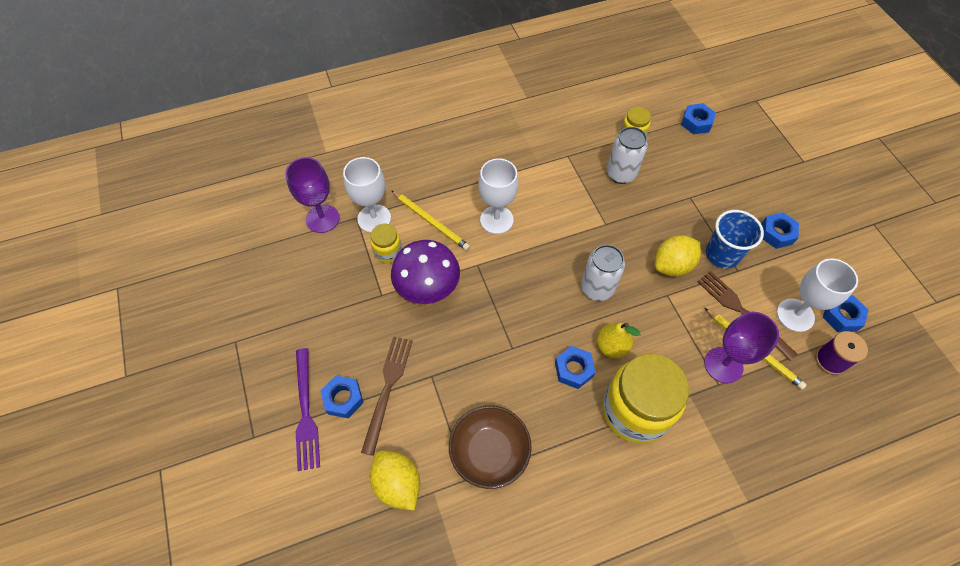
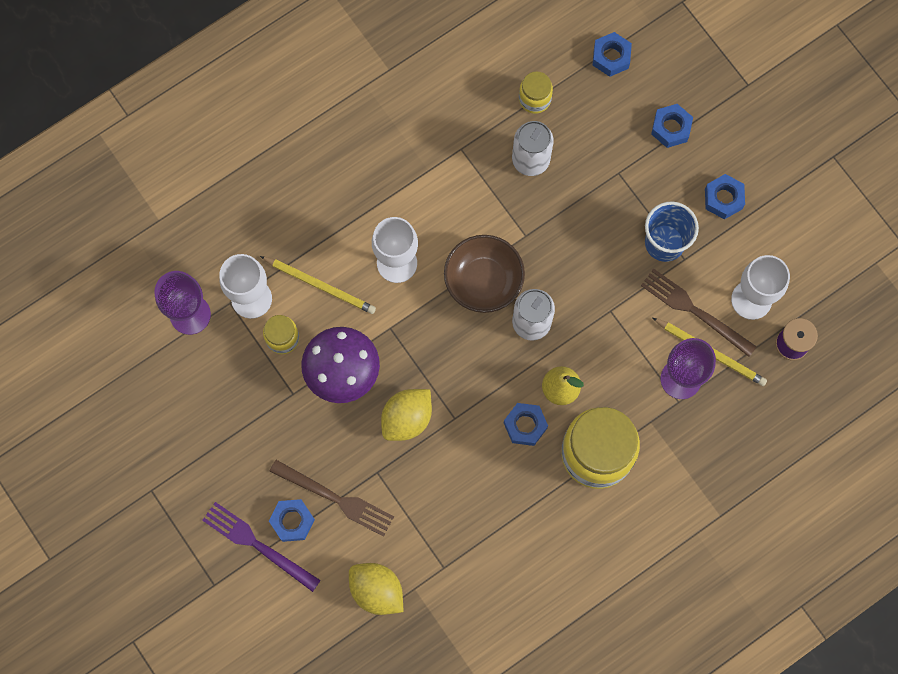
camera: 15 degrees left, 15 degrees up
(305, 412) = (258, 545): purple fork -> purple fork turned 150 degrees clockwise
(387, 389) = (335, 498): brown fork -> brown fork turned 120 degrees clockwise
(489, 452) = (459, 535): brown bowl -> brown bowl (483, 281)
(672, 265) = (610, 272): yellow lemon -> yellow lemon (407, 419)
(841, 316) = (801, 288): blue nut -> blue nut (671, 128)

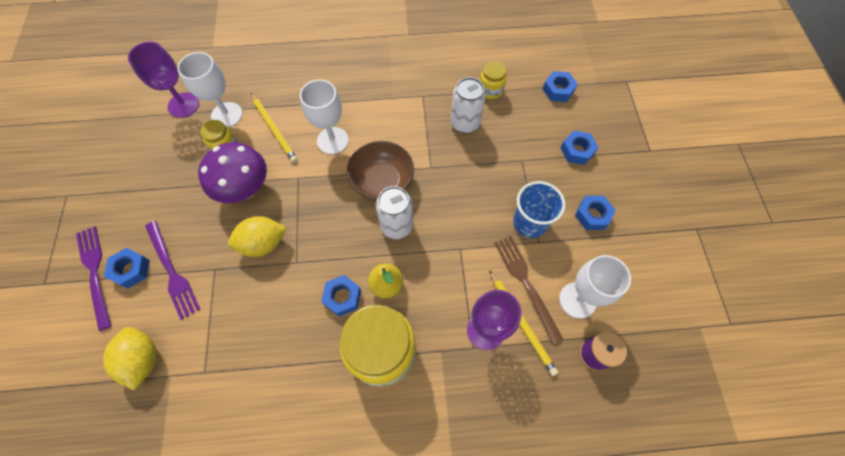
camera: 30 degrees right, 10 degrees down
(335, 498) = (172, 271): brown fork -> purple fork

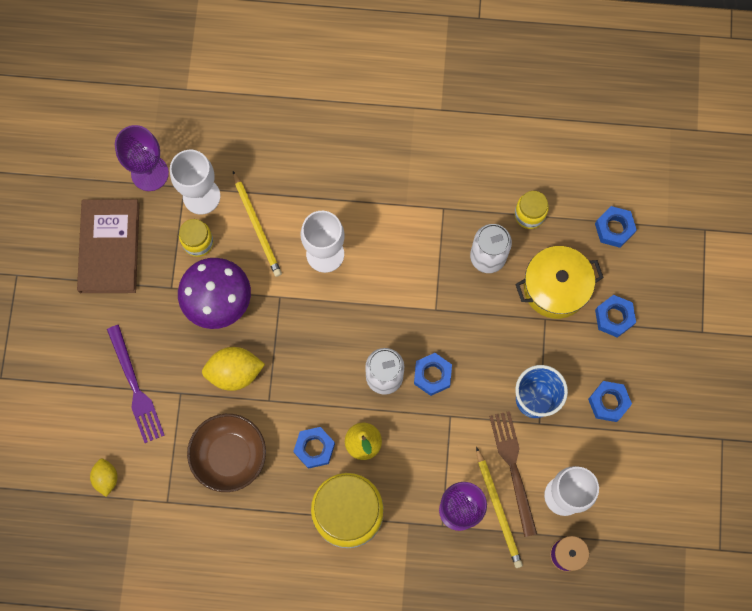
camera: 10 degrees right, 10 degrees up
(95, 273) = (54, 375): purple fork -> none
(131, 270) = (92, 378): blue nut -> blue nut (432, 375)
(143, 360) = (106, 478): yellow lemon -> yellow lemon, size x0.60
(149, 162) = (109, 247): none -> brown book
(382, 181) = (376, 317): brown bowl -> brown bowl (229, 455)
(524, 136) = (555, 287): none -> yellow pot

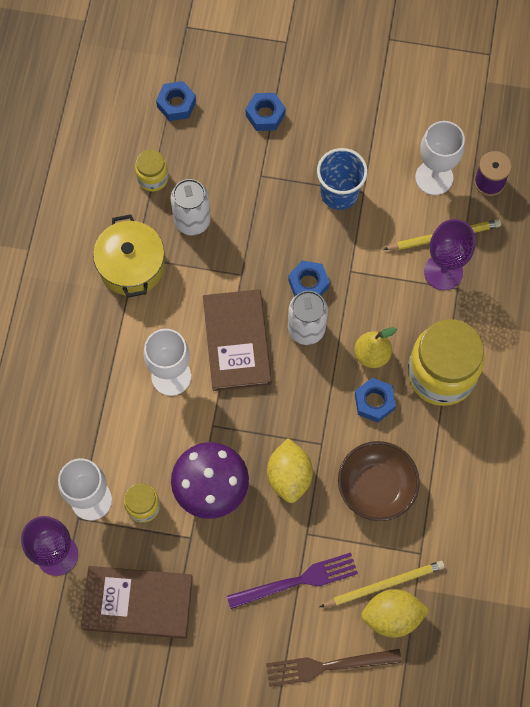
camera: 85 degrees left, 5 degrees down
(106, 478) = (392, 616): yellow lemon -> yellow lemon, size x1.66
(257, 226) = (132, 443): yellow pencil -> yellow pencil (384, 584)
(365, 311) = (237, 341): none -> brown book
(513, 468) = (405, 219): brown fork -> brown fork (328, 666)
(555, 287) = (230, 163): yellow pot -> yellow pot (131, 266)
(608, 402) = (347, 129): blue nut -> none

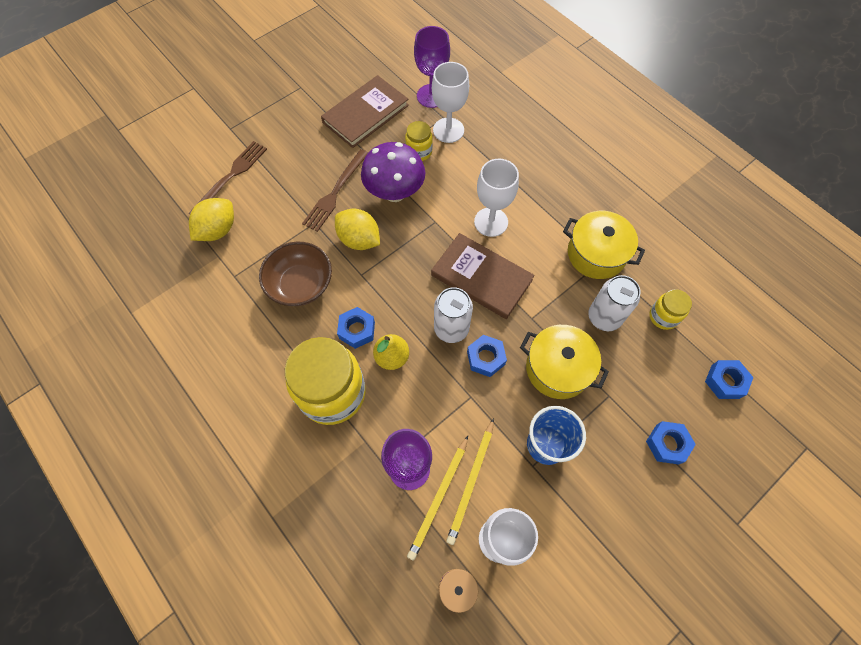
camera: 130 degrees right, 5 degrees down
(257, 545) = (335, 192): none -> brown fork
(270, 225) = (557, 368): none -> yellow pot
(297, 581) = (293, 196): purple fork -> none
(384, 584) = (239, 240): yellow pencil -> yellow pencil (471, 482)

